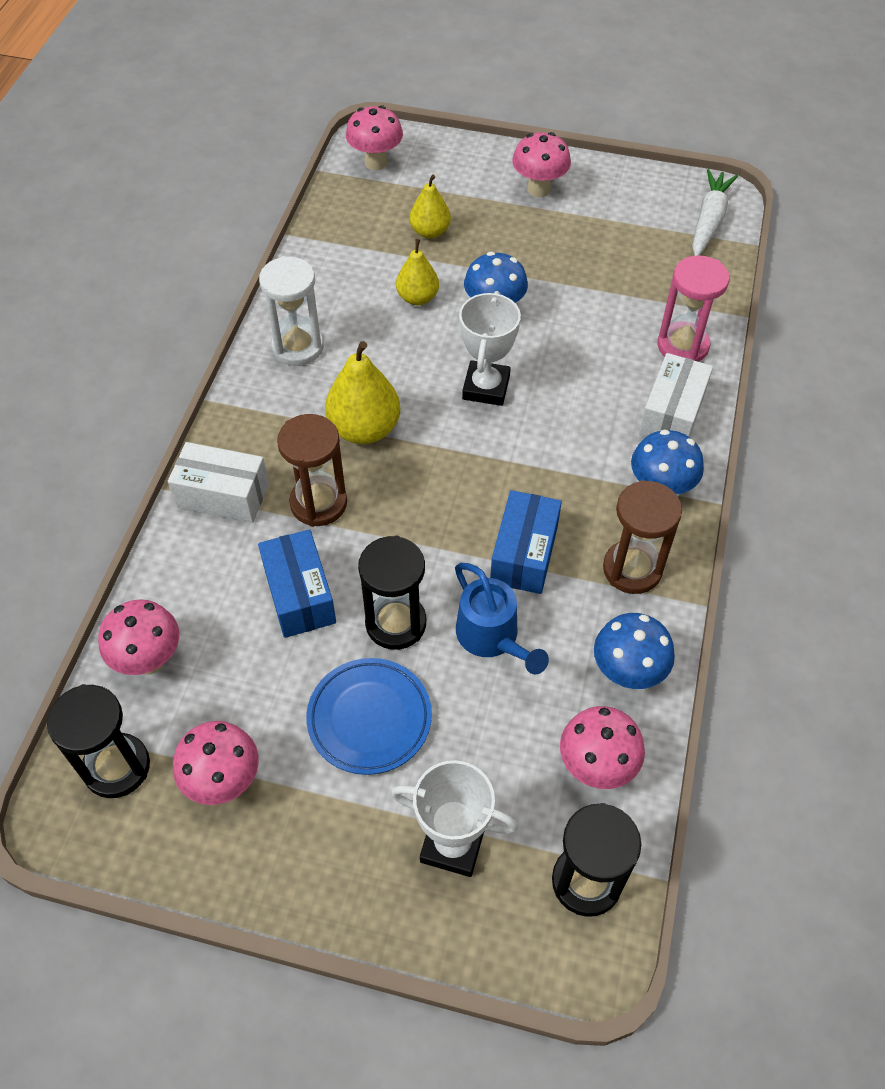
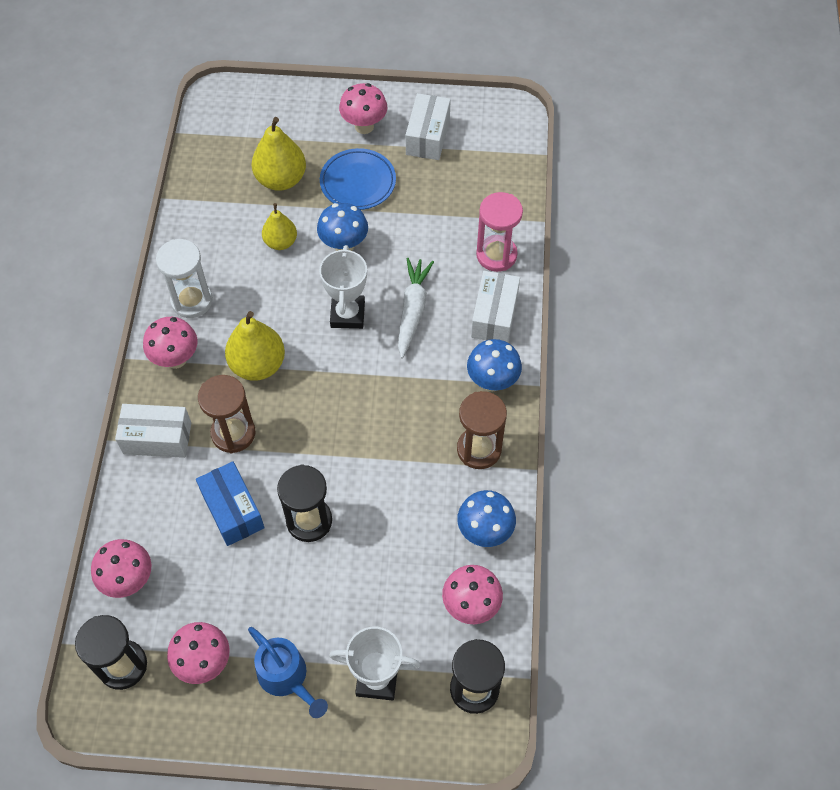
camera: 10 degrees left, 5 degrees up
(369, 718) = (302, 597): blue plate -> blue plate (358, 182)
(376, 162) = (225, 119): pink mushroom -> pink mushroom (176, 359)
(430, 232) = (281, 179): yellow pear -> yellow pear, size x1.58
(493, 638) = (383, 521): blue watering can -> blue watering can (287, 678)
(524, 554) = (397, 450): blue box -> none
(614, 209) = (428, 136): none -> white box
(709, 221) = (505, 137): white carrot -> white carrot (412, 310)

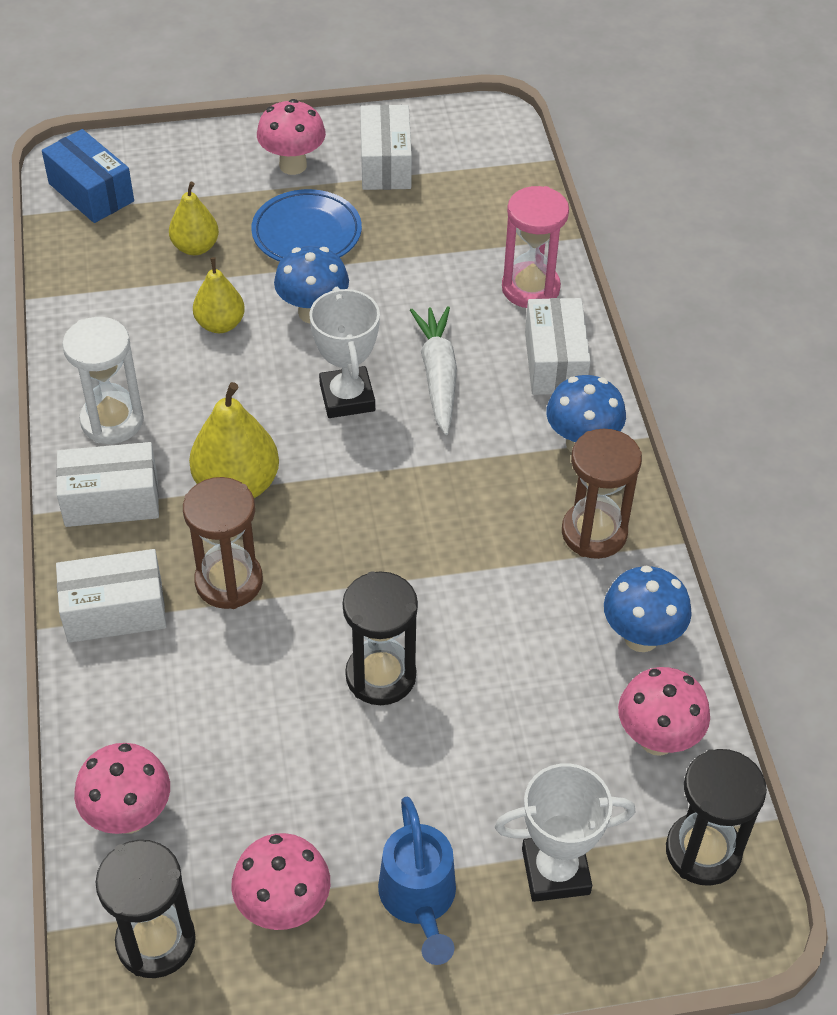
camera: 15 degrees left, 10 degrees down
(176, 359) = (111, 500): pink mushroom -> white box
(232, 510) = (261, 685): blue box -> blue box (91, 192)
(281, 179) = (195, 247): yellow pear -> yellow pear, size x0.63
(287, 678) = (419, 900): blue watering can -> blue watering can turned 45 degrees clockwise

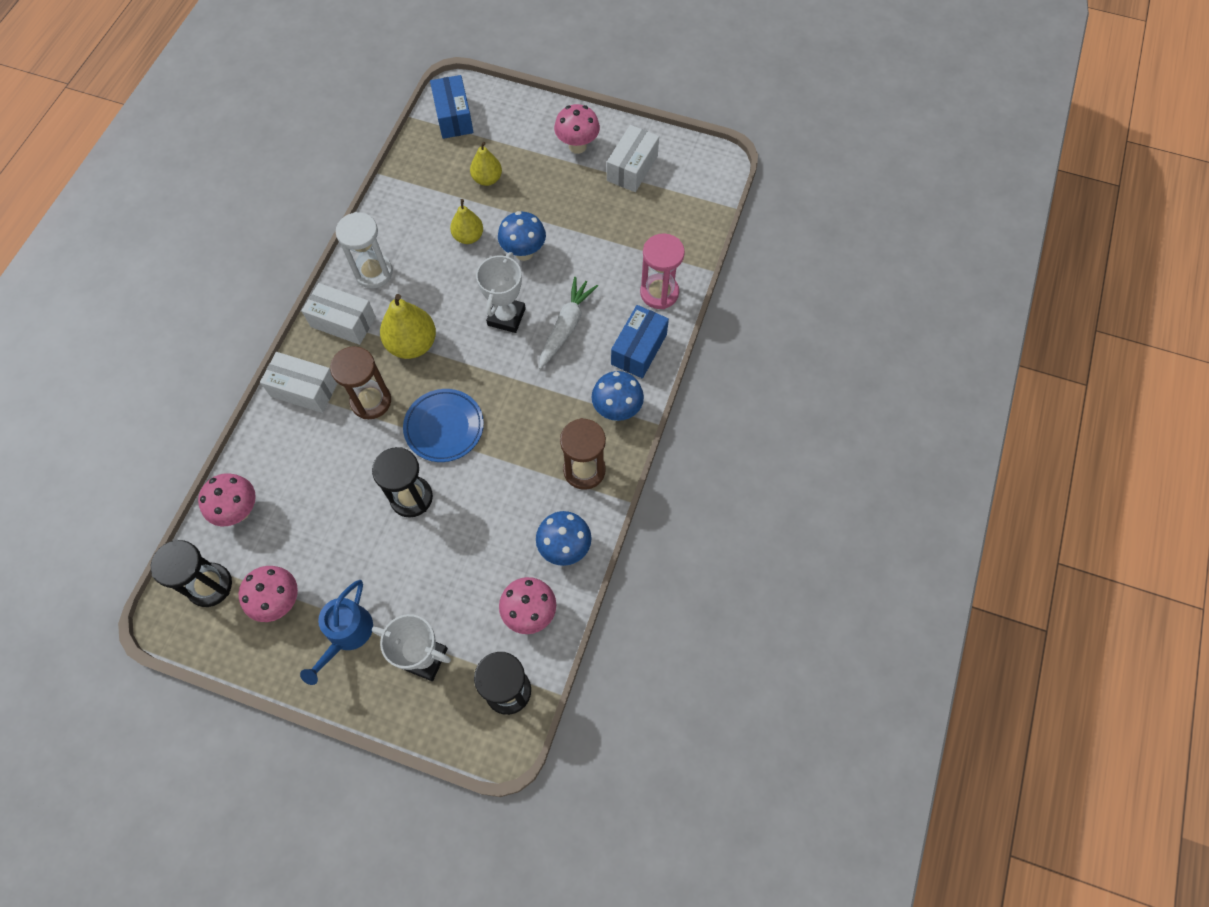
camera: 30 degrees right, 15 degrees up
(307, 233) = (555, 197): blue plate -> blue plate (444, 427)
(554, 362) = (639, 349): white box -> blue box

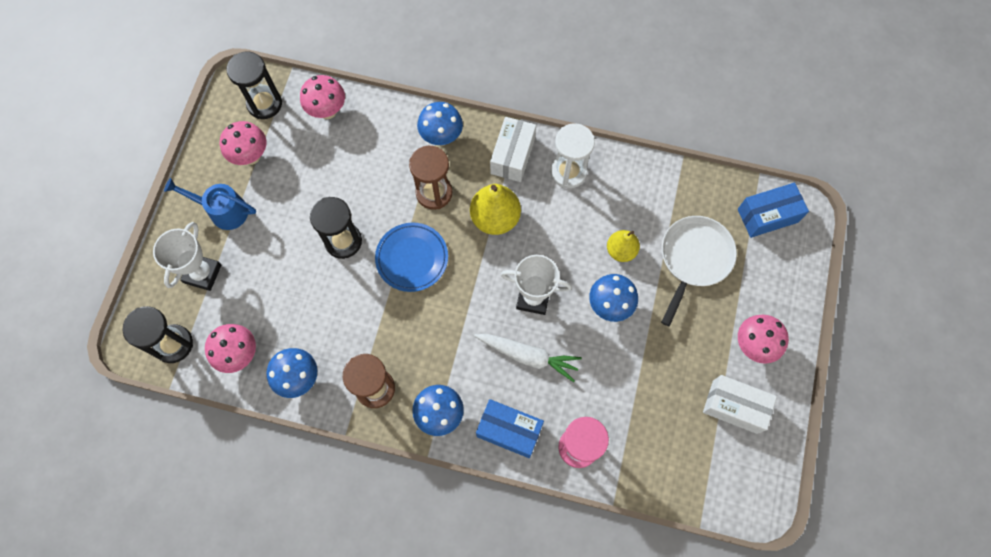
camera: 85 degrees right, 5 degrees up
(304, 389) = (441, 137): white box -> blue mushroom
(487, 179) = (694, 259): yellow pear -> white pan

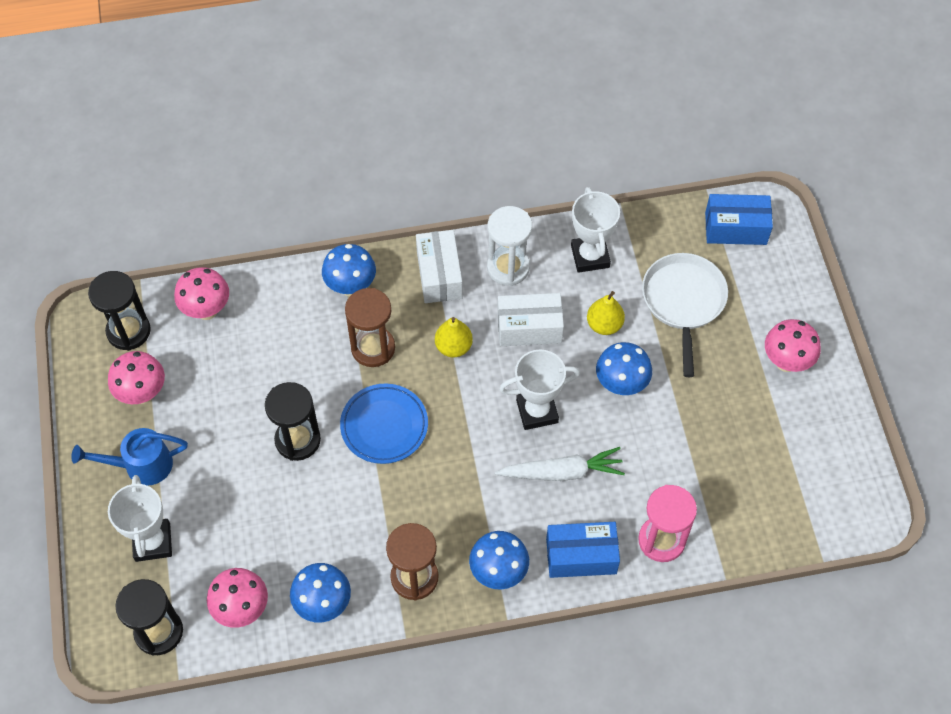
camera: 25 degrees left, 10 degrees down
(495, 218) = (453, 347): yellow pear -> yellow pear, size x0.63
(637, 190) = (590, 256): none -> white trophy
(734, 407) = (798, 430): white box -> white box (529, 328)
(767, 216) = (735, 228): blue box -> blue box turned 45 degrees clockwise

